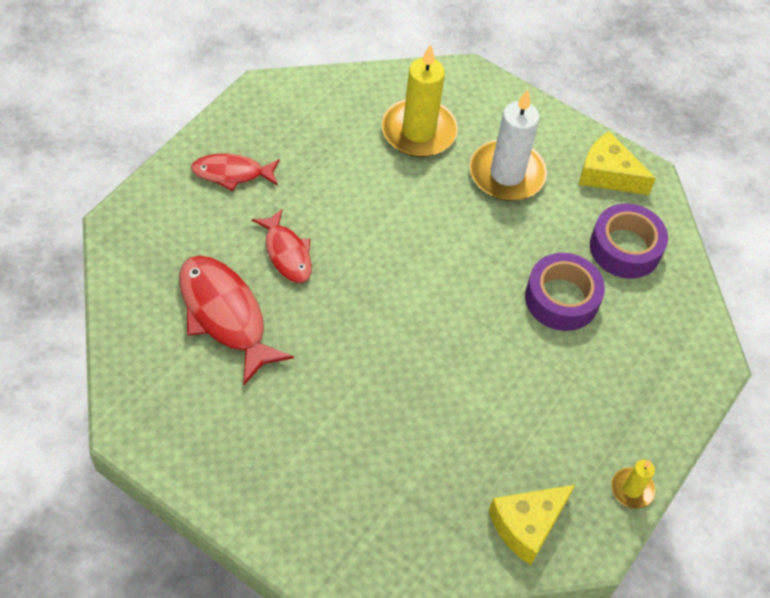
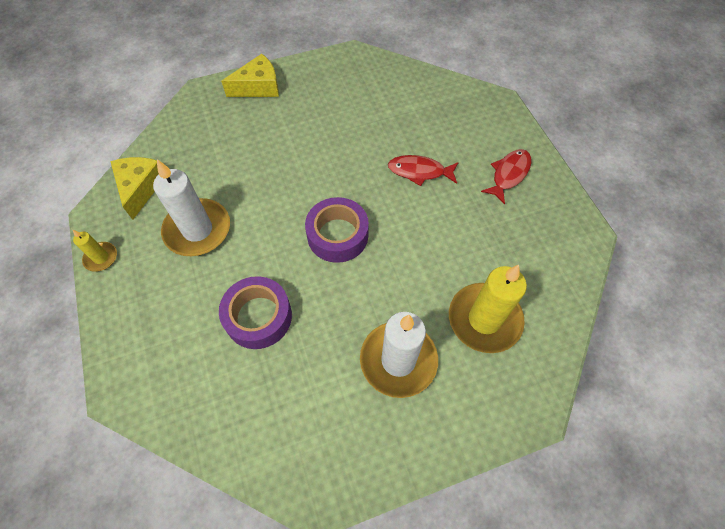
camera: 130 degrees right, 5 degrees up
(225, 315) = (394, 120): red fish -> none
(525, 419) = (197, 230): none -> white candle
(608, 174) = (342, 453): yellow cheese -> yellow cheese (258, 87)
(625, 248) = (262, 404): purple tape -> purple tape (337, 235)

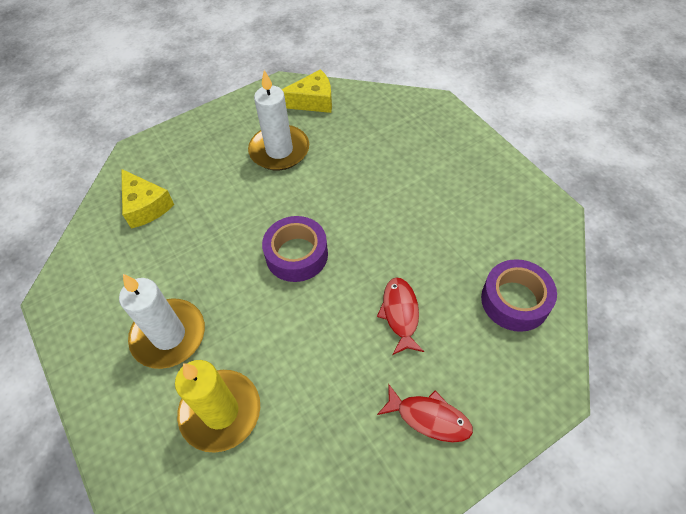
camera: 80 degrees right, 5 degrees down
(101, 258) = (241, 102): yellow candle -> none
(258, 87) = (463, 142): yellow cheese -> yellow cheese (146, 206)
(258, 317) = (201, 216): purple tape -> purple tape (515, 300)

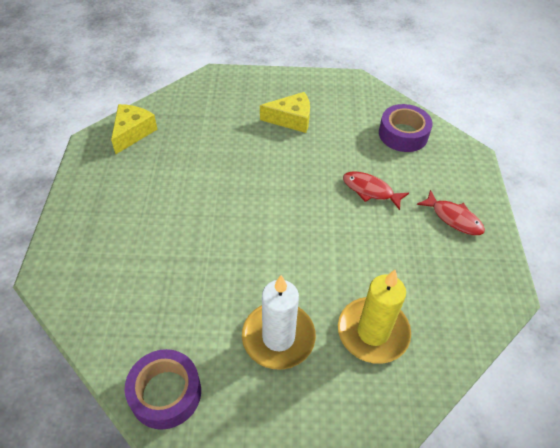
camera: 60 degrees left, 5 degrees down
(146, 206) = (123, 295): yellow cheese -> yellow cheese (291, 119)
(279, 150) = (161, 177): white candle -> none
(296, 254) = (273, 219): purple tape -> purple tape (165, 393)
(429, 418) = (453, 218): red fish -> red fish turned 75 degrees clockwise

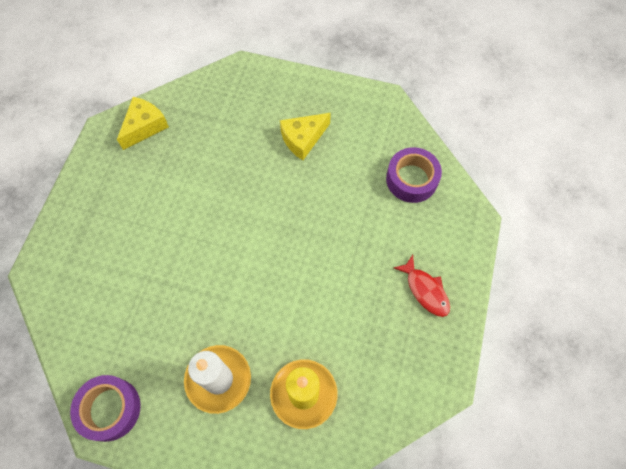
camera: 15 degrees right, 15 degrees up
(291, 119) = (303, 139): yellow cheese -> yellow cheese turned 135 degrees clockwise
(370, 190) = (354, 241): red fish -> none

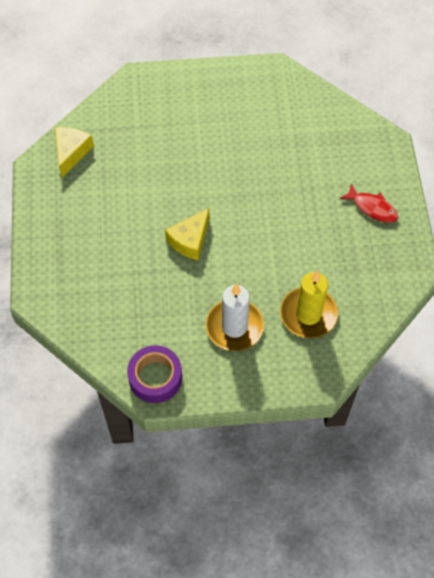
camera: 20 degrees left, 5 degrees down
(303, 139) = (218, 121): yellow cheese -> yellow cheese (190, 240)
(411, 179) = (325, 126): purple tape -> none

